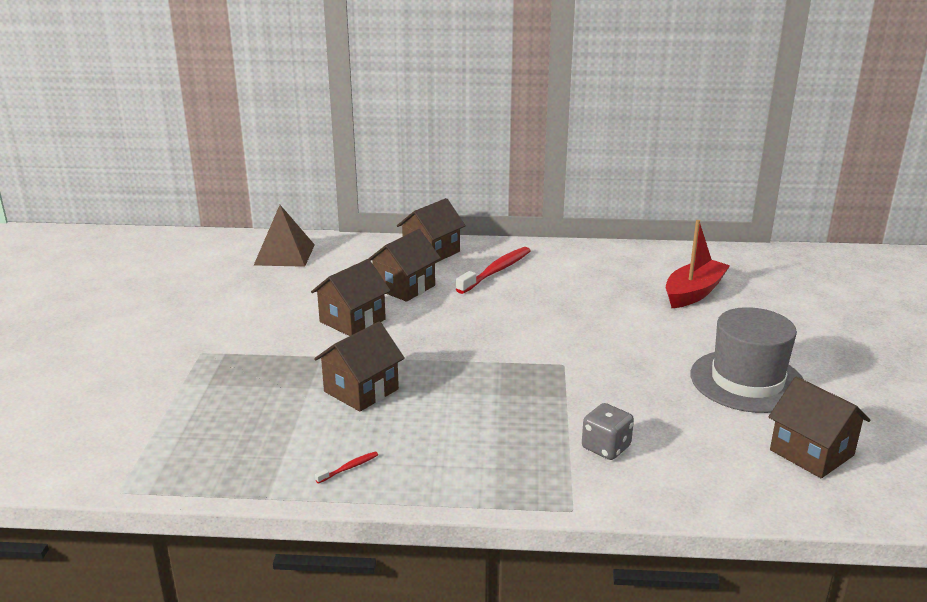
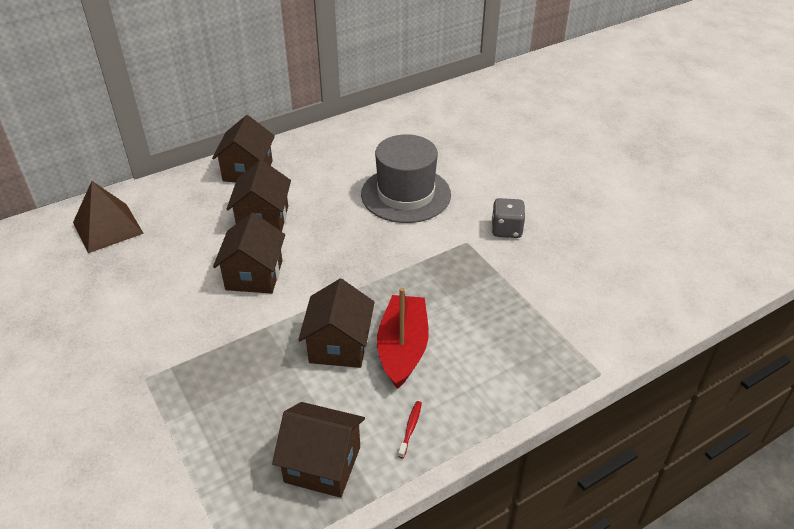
camera: 35 degrees left, 15 degrees up
(496, 271) = (324, 170): red toothbrush -> none
(606, 447) = (569, 305): grey dice -> grey dice (506, 230)
(693, 293) = (490, 133): red boat -> red boat (403, 348)
(747, 381) = (597, 200): grey hat -> grey hat (406, 194)
(811, 452) = (687, 244): brown house -> brown house (322, 464)

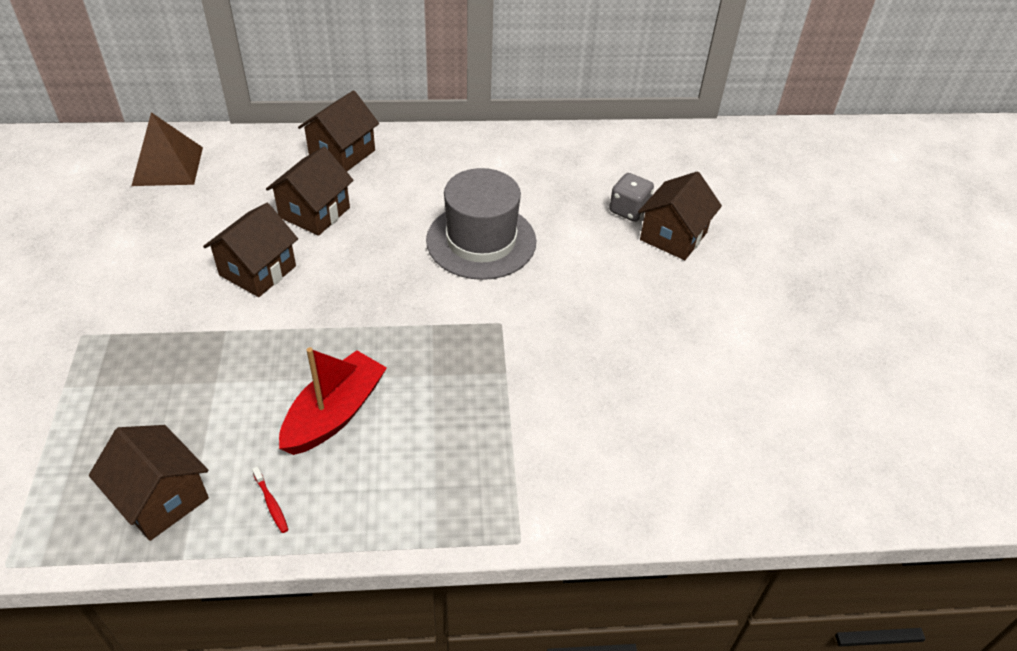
camera: 25 degrees right, 5 degrees up
(339, 345) = (276, 381): brown house -> brown house (673, 236)
(410, 428) = (271, 503): red toothbrush -> red toothbrush turned 105 degrees clockwise
(506, 230) = (557, 327): grey dice -> grey dice (629, 210)

